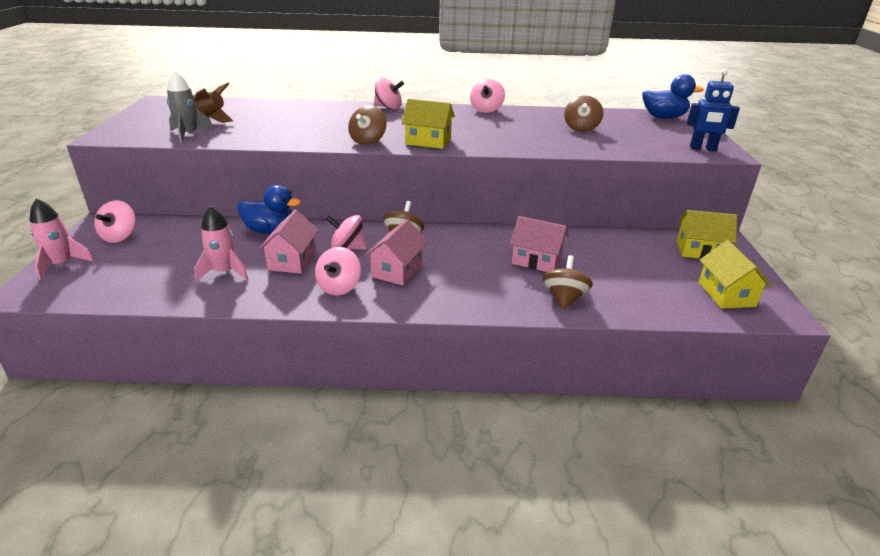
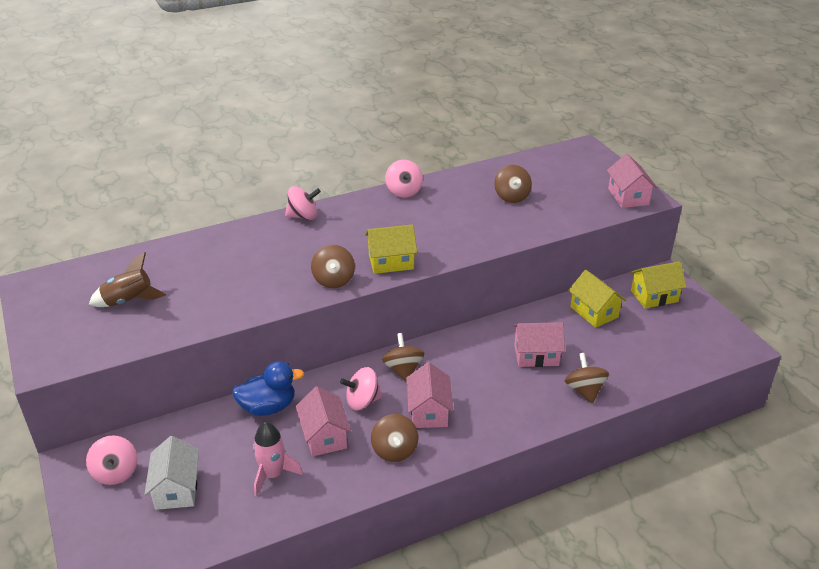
camera: 25 degrees left, 5 degrees up
(62, 264) = (94, 530): pink rocket -> none
(146, 258) = (176, 489): none -> white house
(188, 135) = (137, 331): grey rocket -> none
(339, 287) = (394, 450): pink spinning top -> brown spinning top
(663, 117) = (570, 156): blue duck -> none
(703, 148) = (628, 196): blue robot -> pink house
(726, 294) = (696, 340): yellow house -> yellow house (594, 312)

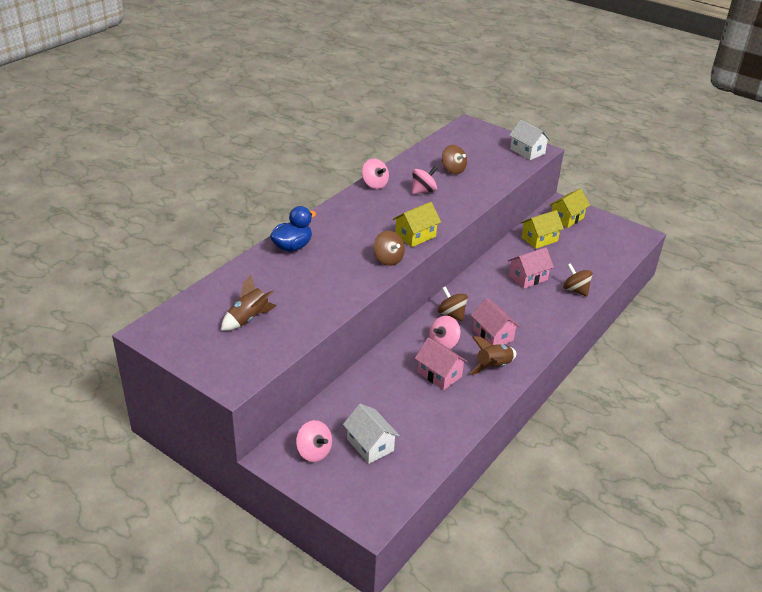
camera: 30 degrees left, 0 degrees up
(268, 407) = (382, 369): blue duck -> blue duck (292, 247)
(273, 474) = (428, 411): pink rocket -> none
(303, 216) = (318, 221): pink spinning top -> pink spinning top (423, 191)
(394, 450) = (493, 367): brown spinning top -> brown rocket
(594, 312) = (539, 239): yellow house -> yellow house turned 60 degrees counterclockwise
(628, 196) = (527, 151): pink house -> white house

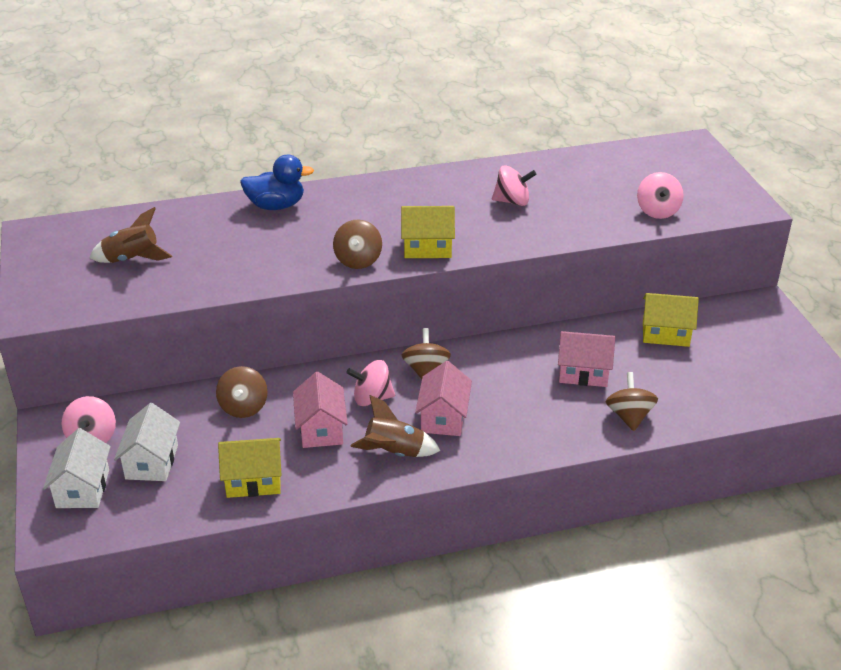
camera: 40 degrees right, 0 degrees up
(374, 184) = (463, 173): pink spinning top -> pink spinning top (657, 211)
(453, 170) = (587, 190): brown spinning top -> brown spinning top (243, 407)
(527, 151) = (728, 203): white house -> white house (82, 488)
(566, 218) = (744, 324): yellow house -> yellow house (253, 480)

